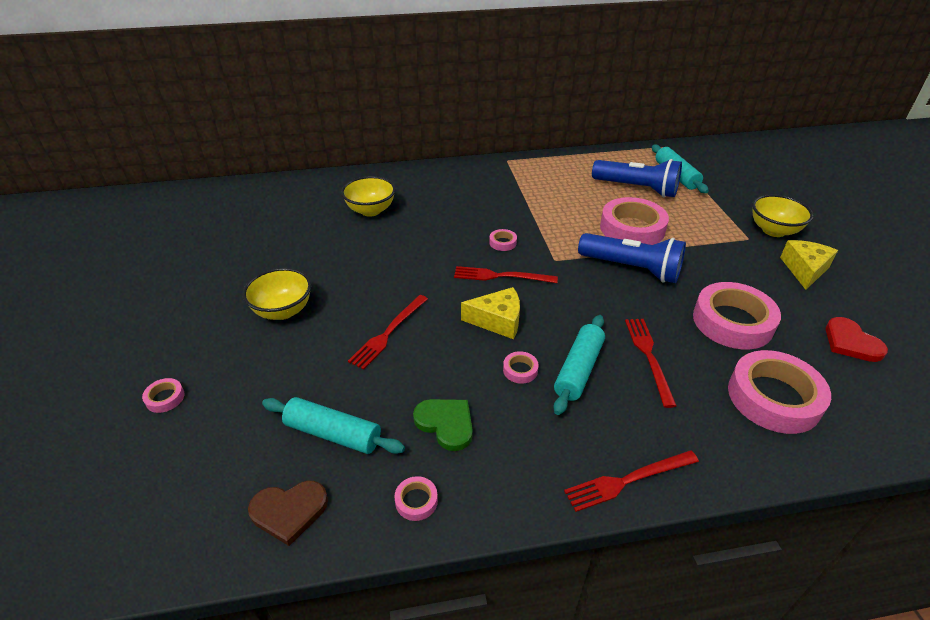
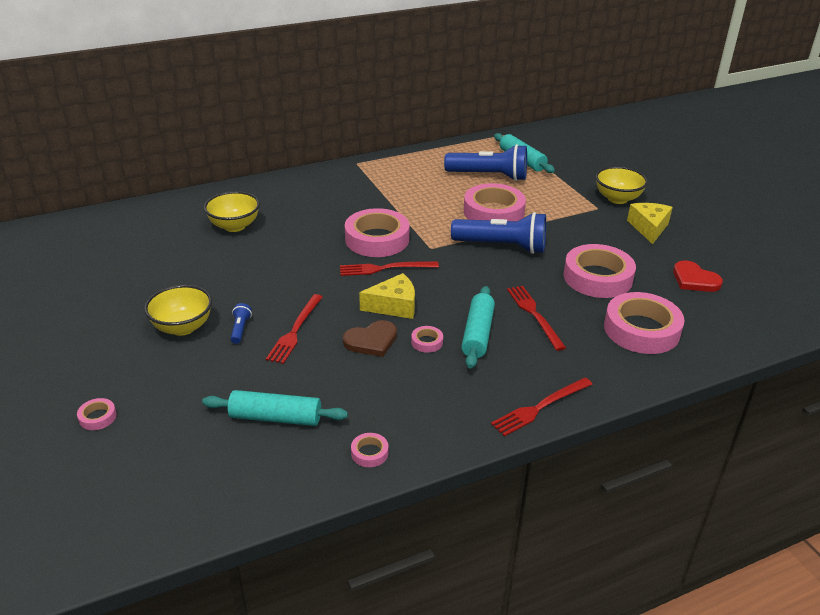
camera: 15 degrees left, 5 degrees down
(289, 511) = (260, 480): brown heart -> brown heart (371, 341)
(336, 322) = (240, 329): none -> blue flashlight
(446, 424) = (375, 393): green heart -> none
(502, 242) = (377, 239): pink tape -> pink tape, size x2.40

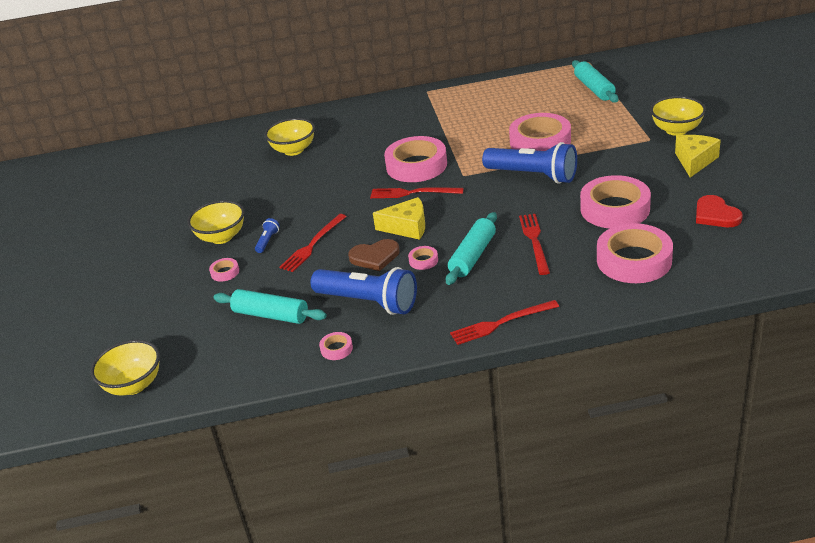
camera: 20 degrees right, 0 degrees up
(97, 417) = (135, 305): pink tape -> pink tape (225, 272)
(128, 524) = (134, 385): none -> yellow bowl
(489, 176) = (552, 105): blue flashlight -> blue flashlight (368, 302)

